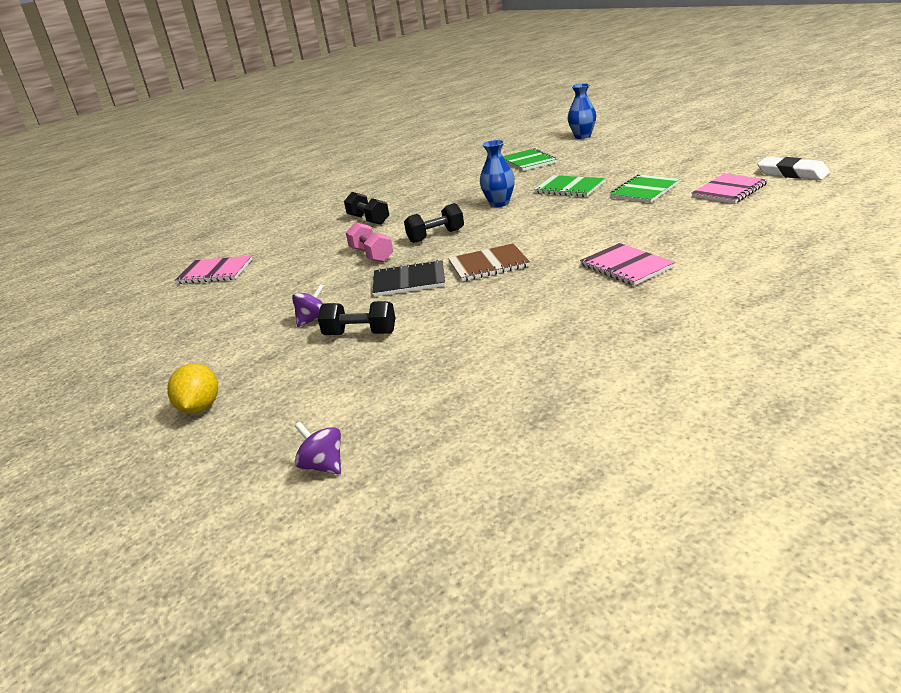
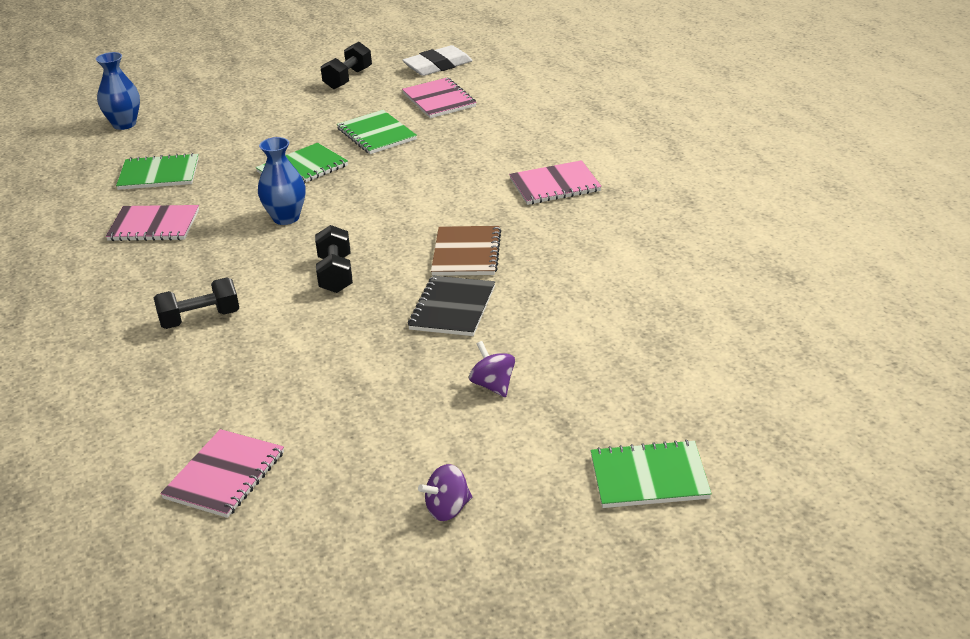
camera: 75 degrees left, 5 degrees up
(200, 407) = (649, 477): yellow lemon -> green notebook
(323, 466) = (806, 393): purple spinning top -> purple spinning top (447, 509)
(360, 334) = (562, 354): black dumbbell -> black dumbbell (348, 79)
(371, 255) = (338, 327): pink dumbbell -> none
(466, 179) = (154, 225): none -> pink notebook

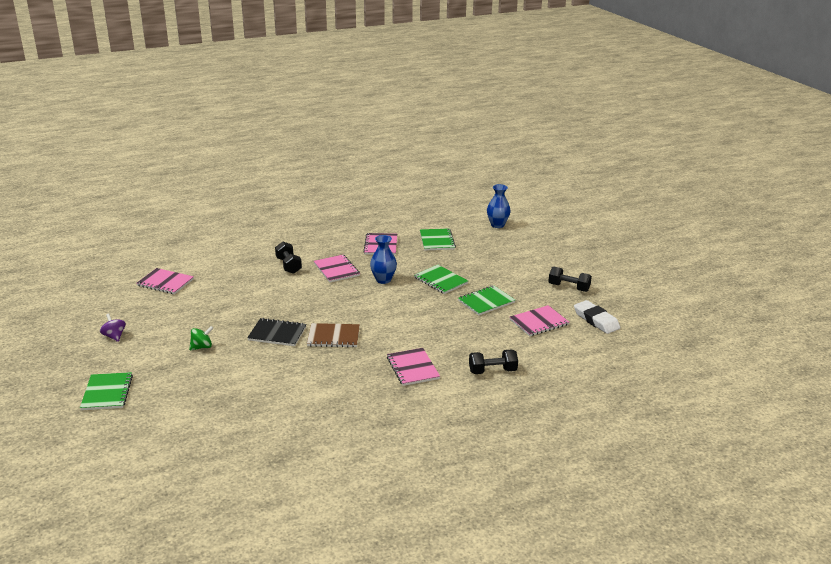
camera: 85 degrees right, 5 degrees down
(234, 265) = (336, 270): none -> pink notebook
(336, 274) = (320, 298): black dumbbell -> black dumbbell (492, 371)
(493, 385) = (202, 347): purple spinning top -> green spinning top

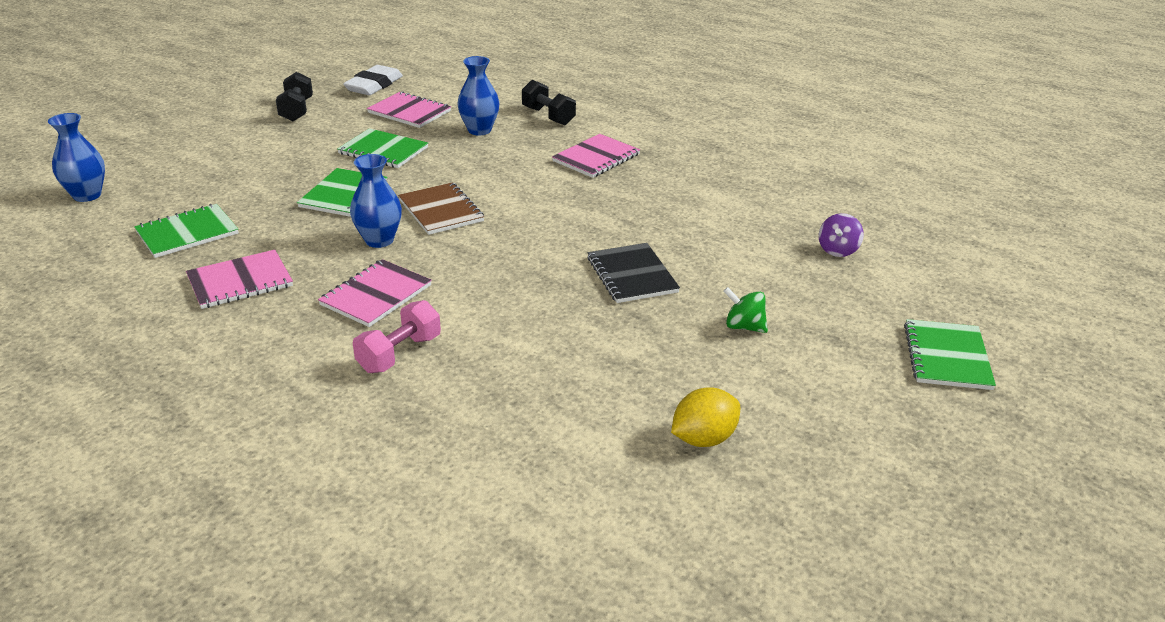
camera: 120 degrees left, 5 degrees up
(107, 392) = (947, 357): green notebook -> green notebook turned 45 degrees counterclockwise
(114, 336) = (835, 440): purple spinning top -> purple spinning top (838, 250)
(157, 309) = (703, 439): none -> yellow lemon
(165, 282) = (604, 488): pink notebook -> none
(288, 266) = (399, 354): black dumbbell -> pink dumbbell
(333, 337) = (588, 228): brown notebook -> brown notebook (441, 211)
(490, 339) = (479, 130): none -> blue vase

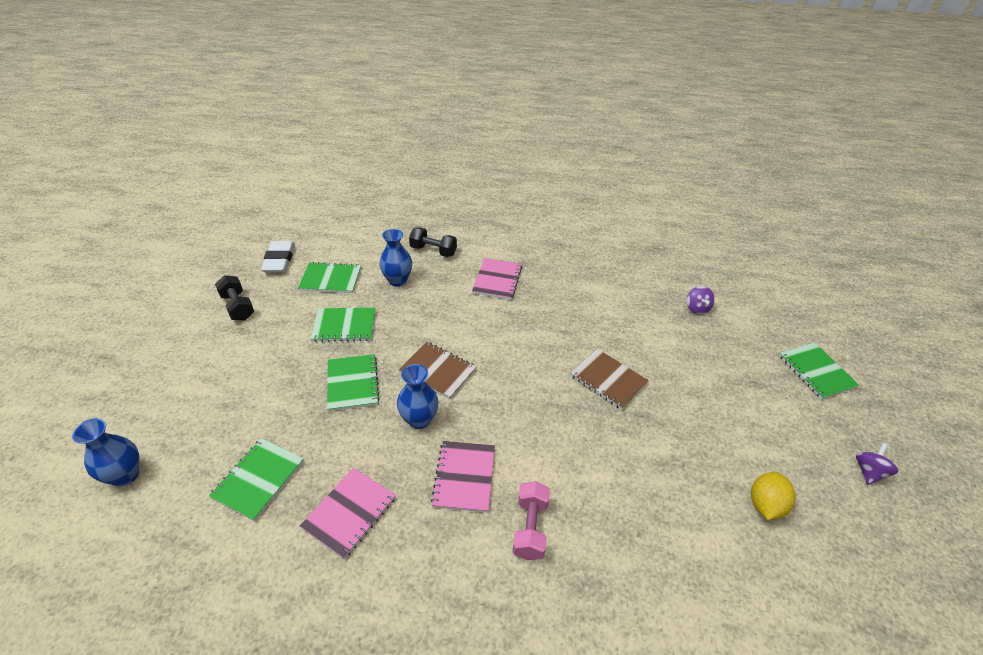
camera: 30 degrees left, 10 degrees up
(409, 112) = (330, 279): pink notebook -> green notebook
(632, 275) = (608, 380): black notebook -> brown notebook
(744, 327) = (704, 396): green spinning top -> none
(899, 467) = (868, 472): none -> purple spinning top

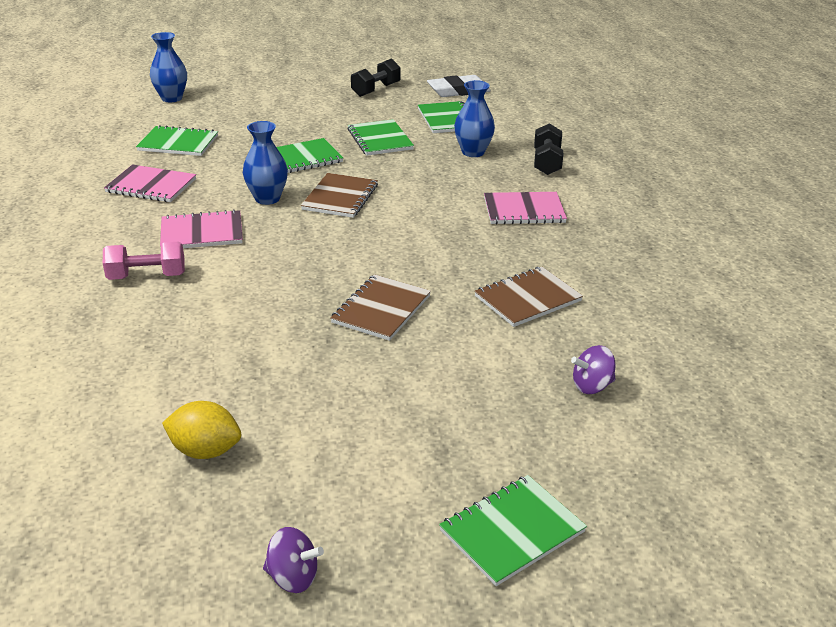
camera: 75 degrees right, 10 degrees down
(607, 308) = (527, 298): none -> brown notebook

